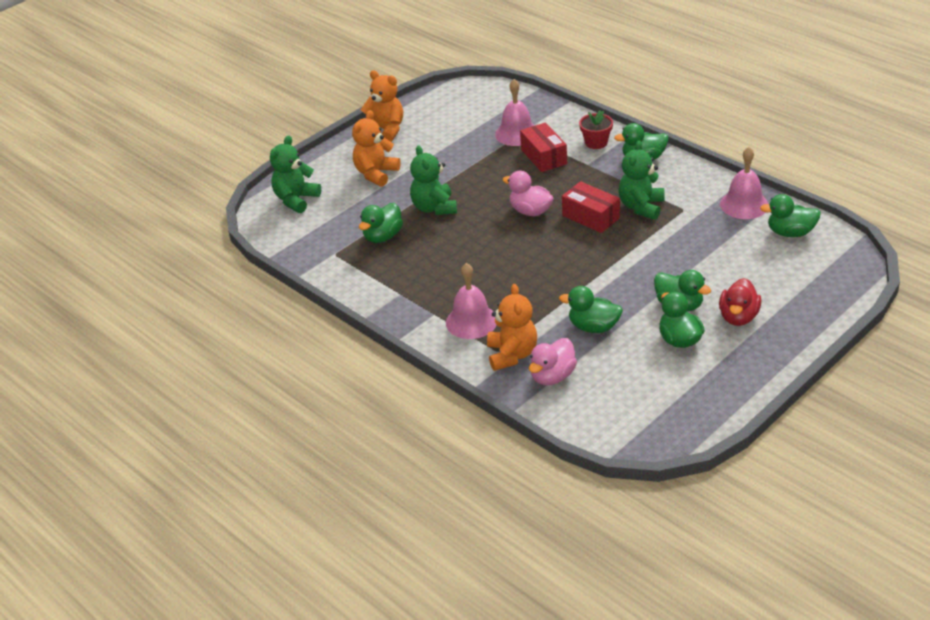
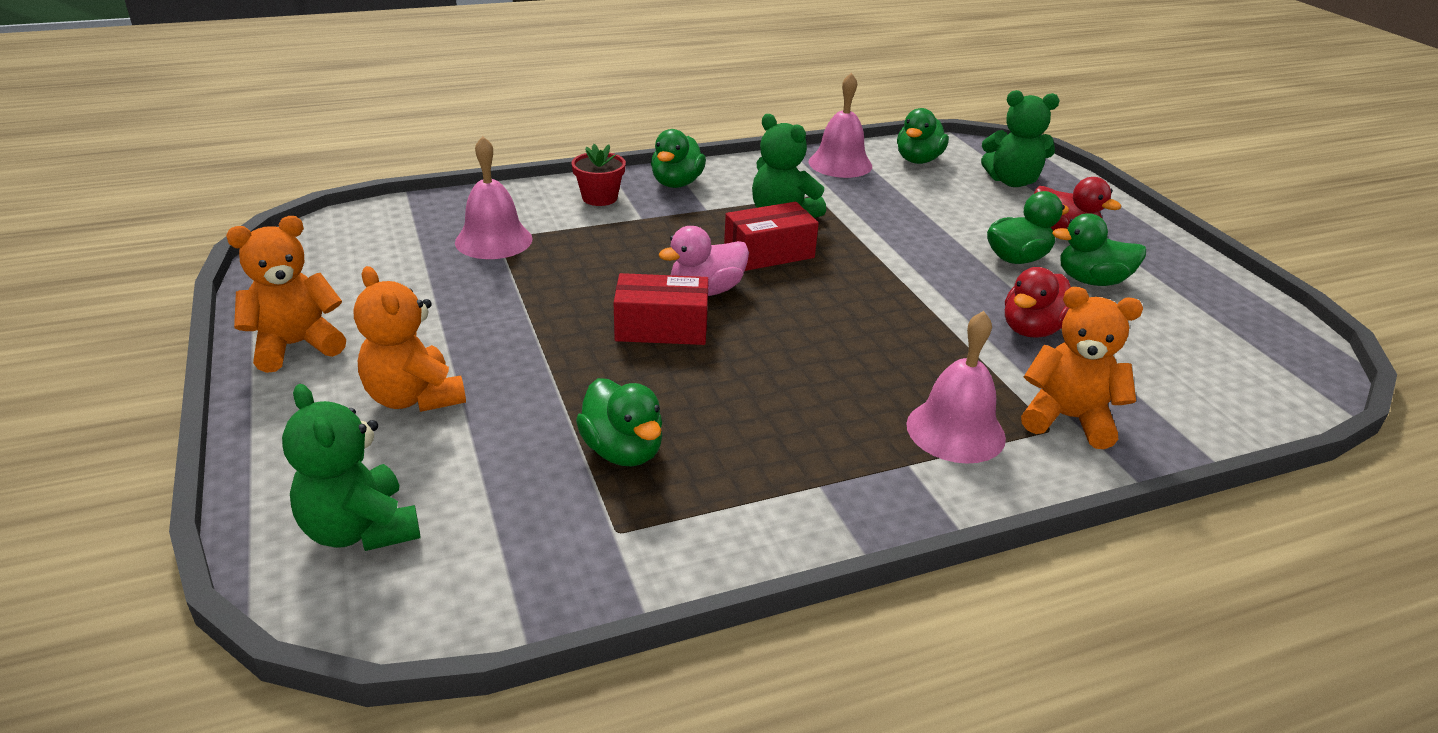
camera: 70 degrees left, 5 degrees down
(434, 208) = (598, 369): green teddy bear -> green teddy bear (1012, 181)
(543, 157) = (582, 240): red box -> red box (661, 328)
(552, 376) = (1138, 399): pink duck -> none
(593, 327) = (1032, 330): green duck -> red duck

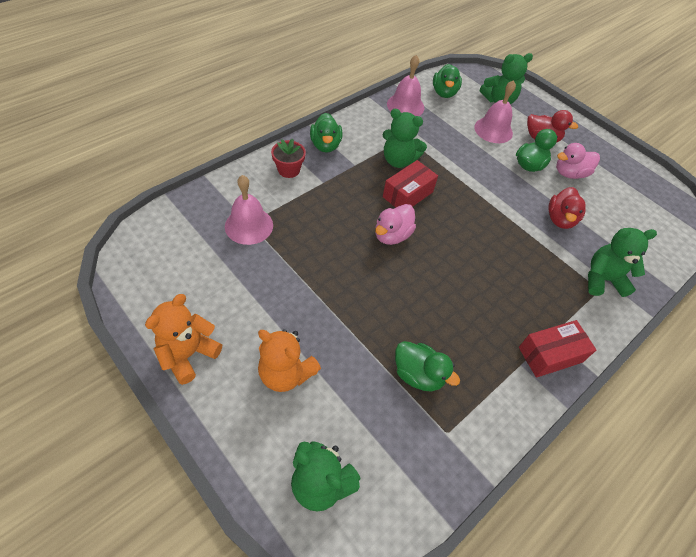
camera: 25 degrees left, 20 degrees up
(661, 328) = (385, 273): red box -> red box (550, 354)
(955, 431) = (560, 305): pink bell -> pink bell (493, 130)
(1067, 419) = (602, 280): orange teddy bear -> green teddy bear
(1092, 281) = (569, 173): green duck -> pink duck

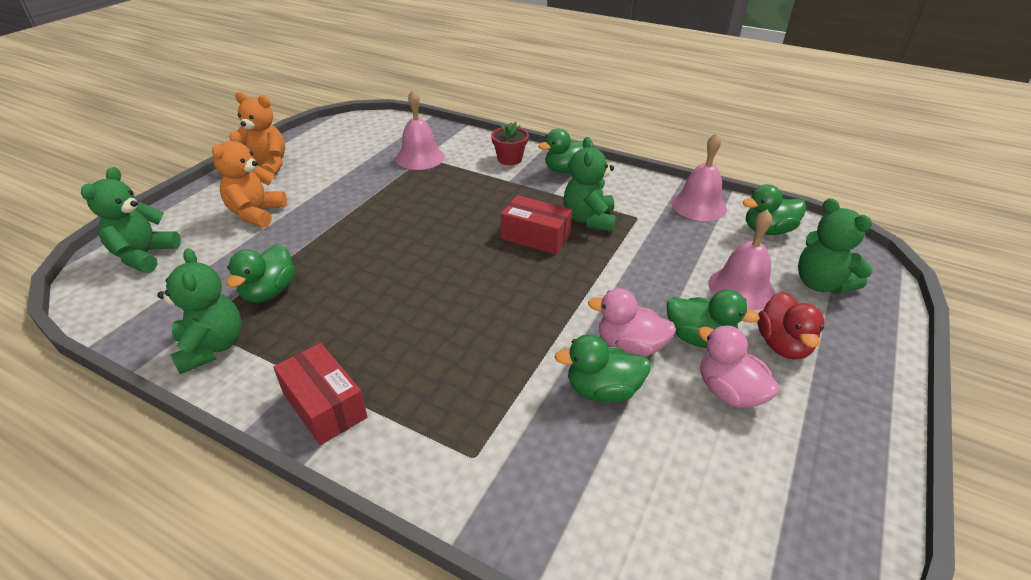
camera: 75 degrees right, 15 degrees down
(392, 235) = (460, 238): pink duck -> pink duck (630, 346)
(560, 219) = (602, 390): red duck -> green duck
(602, 280) = (499, 461): green teddy bear -> green teddy bear (212, 347)

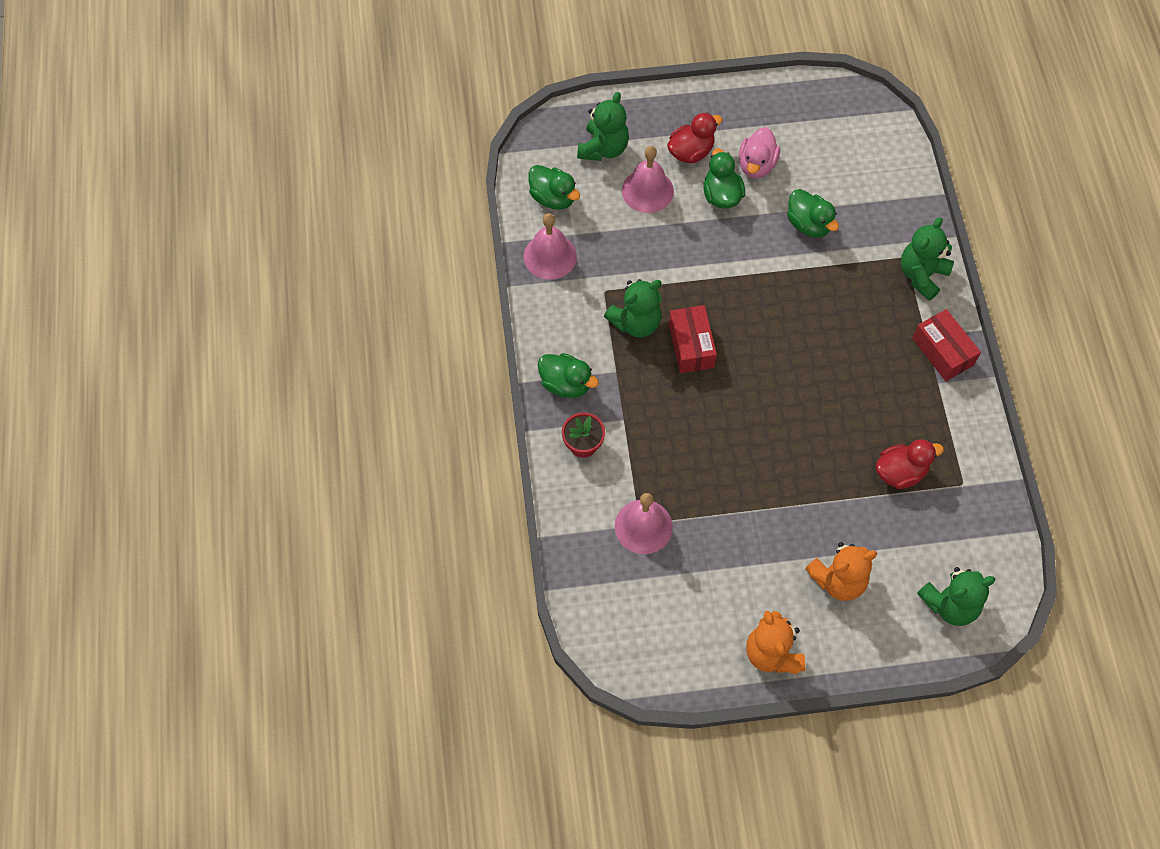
camera: 125 degrees left, 25 degrees up
(212, 347) = (967, 455): green teddy bear -> green teddy bear (921, 275)
(269, 292) = (900, 472): green duck -> red duck
(325, 405) = (942, 352): red box -> red box turned 45 degrees counterclockwise
(630, 346) = (761, 228): pink duck -> none

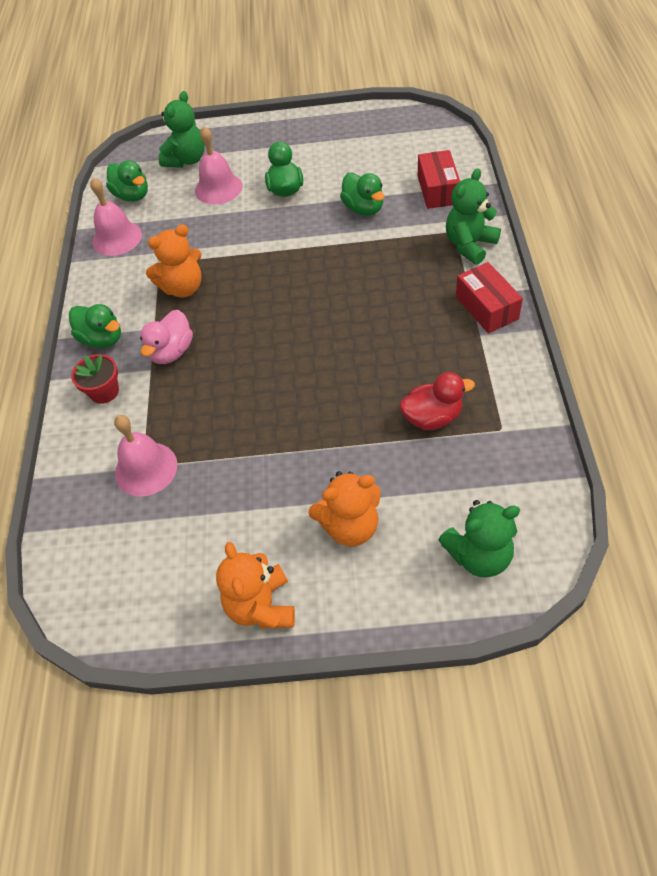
camera: 10 degrees right, 10 degrees down
(636, 322) = (183, 288): green teddy bear -> orange teddy bear
(691, 152) = (264, 160): red duck -> none
(691, 345) = (232, 306): red box -> red box (438, 190)
(756, 165) = (321, 167): pink duck -> pink duck (171, 352)

